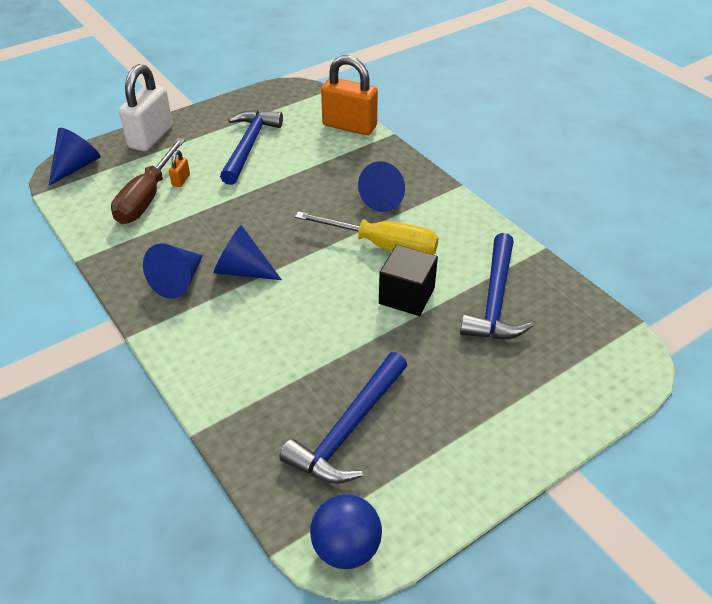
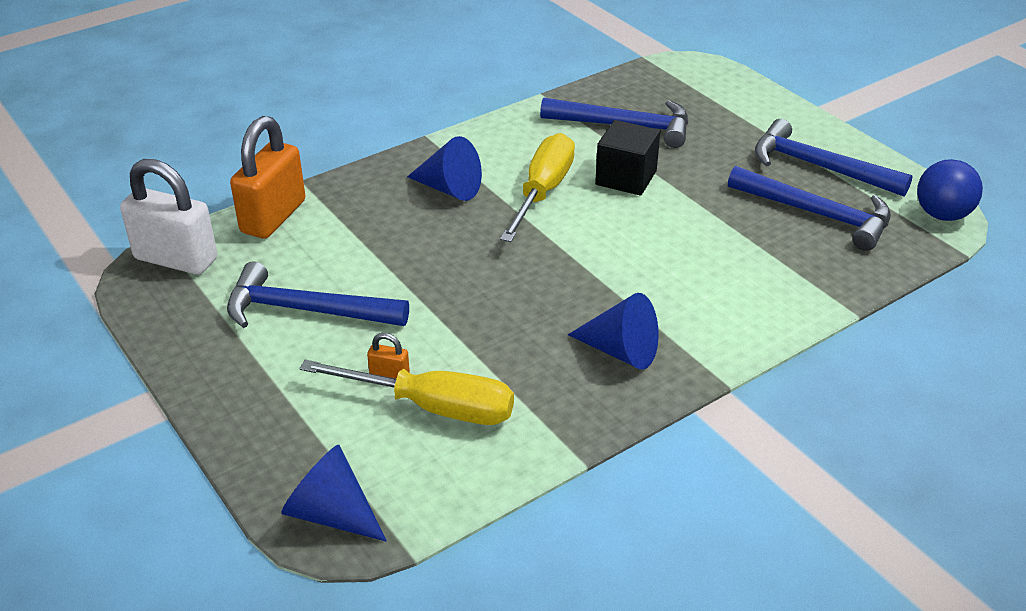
camera: 90 degrees left, 5 degrees down
(147, 198) = (433, 407): brown screwdriver -> yellow screwdriver
(151, 137) = (254, 427): white padlock -> white padlock (176, 259)
(242, 270) = (595, 297): blue cone -> none
(437, 445) = (818, 167): none -> blue hammer

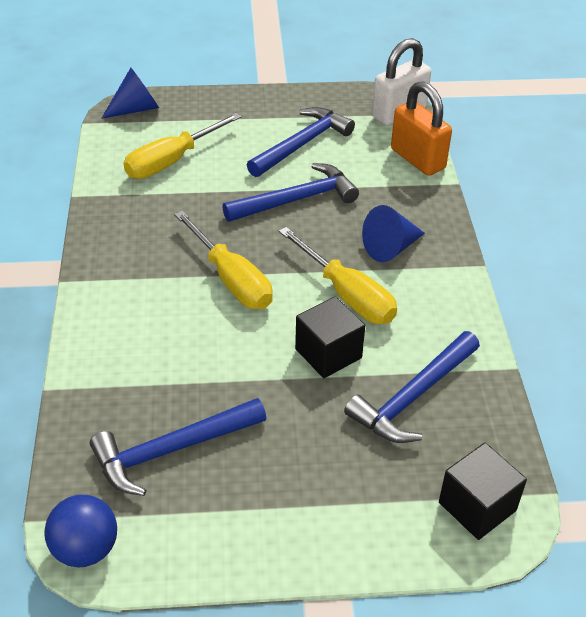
camera: 120 degrees right, 5 degrees up
(389, 375) = (214, 155): orange padlock -> none
(595, 266) = (231, 279): none -> yellow screwdriver
(621, 351) = (138, 250): blue cone -> none
(690, 78) = (477, 506): none -> black cube
(818, 167) = (236, 505): blue hammer -> blue hammer (296, 200)

